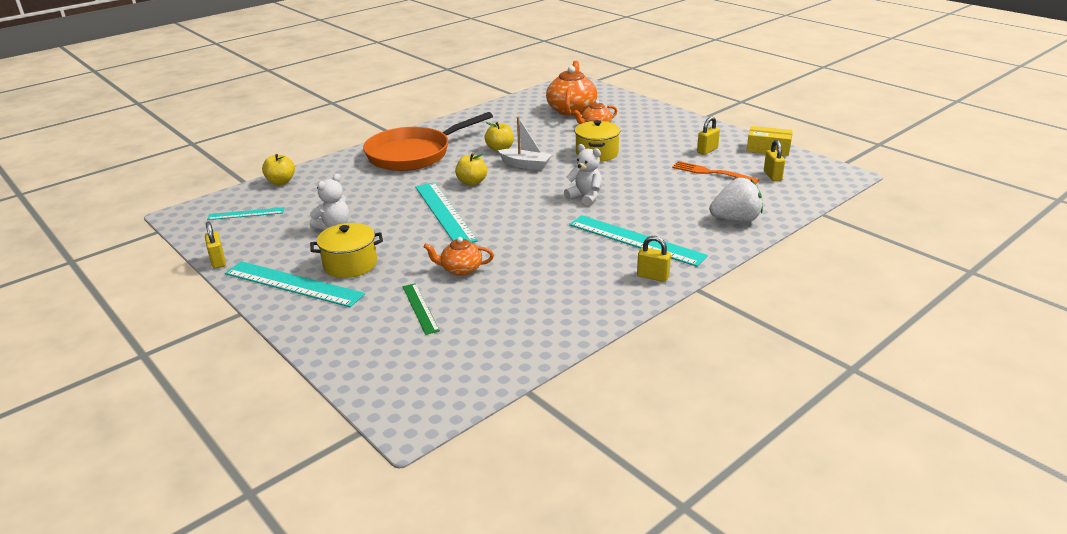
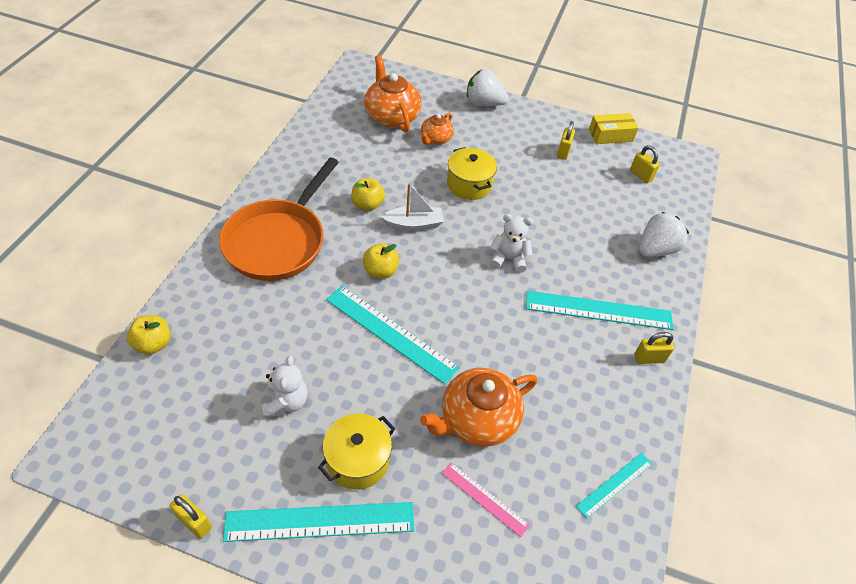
camera: 35 degrees left, 20 degrees up
(246, 214) = (157, 420): turquoise ruler -> turquoise ruler (614, 484)
(420, 308) = (484, 498): green ruler -> pink ruler
(461, 269) = (477, 419): orange teapot -> orange teapot, size x1.76
(661, 114) = (483, 103): none -> white strawberry
(711, 173) = (589, 186): orange fork -> none

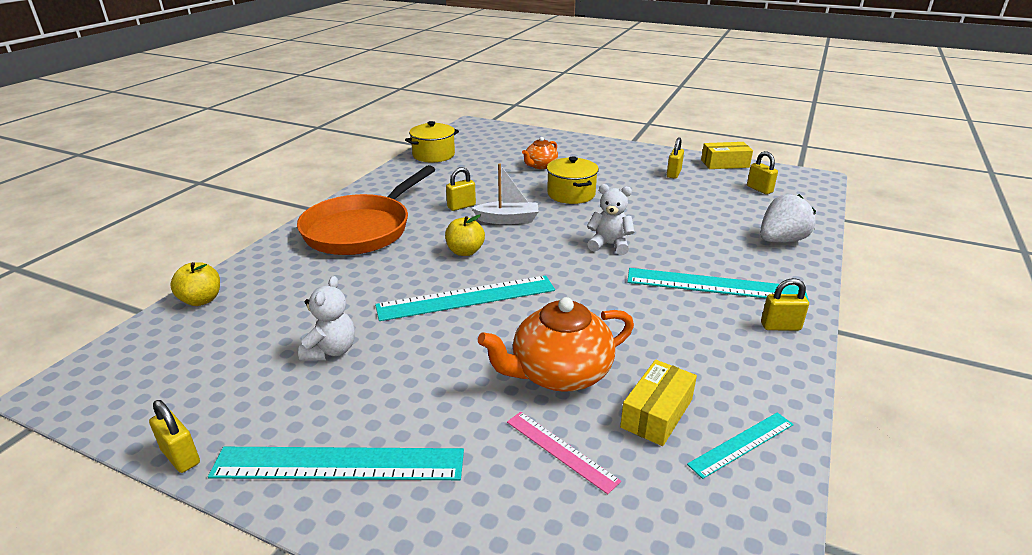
camera: 10 degrees right, 20 degrees down
(357, 460) = (402, 405): yellow pot -> yellow pot (433, 155)
(367, 205) = (461, 206): yellow apple -> yellow padlock
(390, 333) = (466, 298): turquoise ruler -> turquoise ruler turned 60 degrees counterclockwise
(391, 116) = (498, 152): orange teapot -> none
(483, 103) = (592, 144): white strawberry -> none
(553, 458) = (657, 413): none -> yellow box

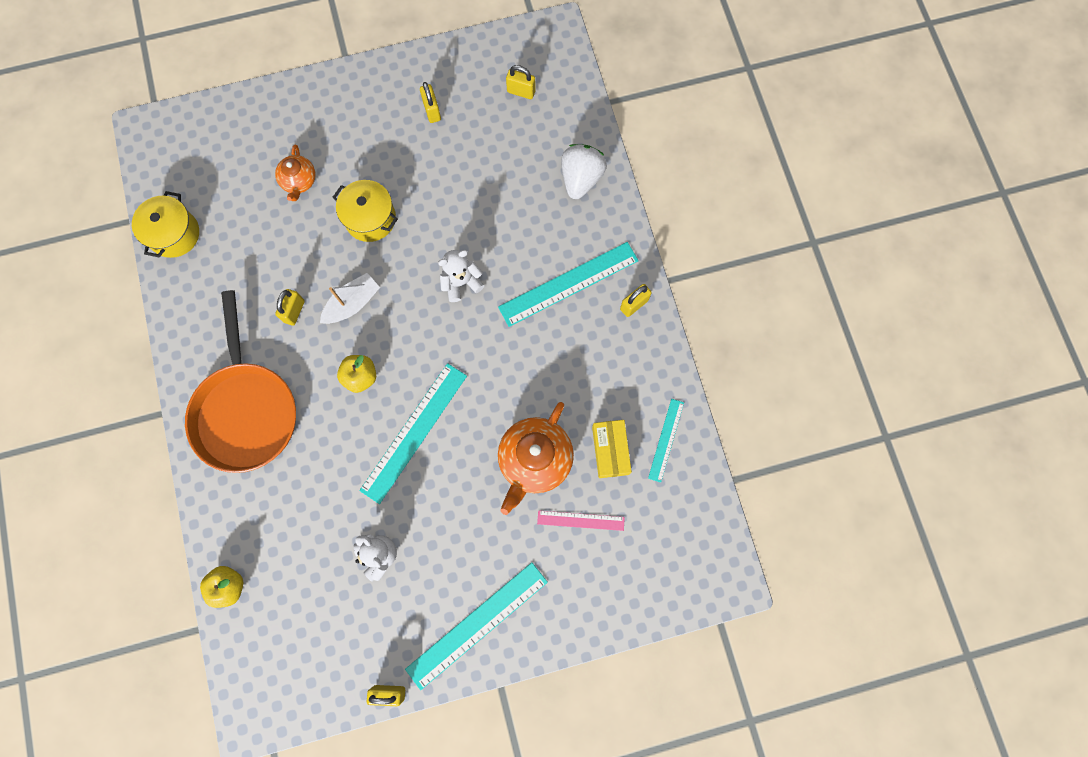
camera: 40 degrees left, 45 degrees up
(724, 164) = (464, 54): yellow box -> none

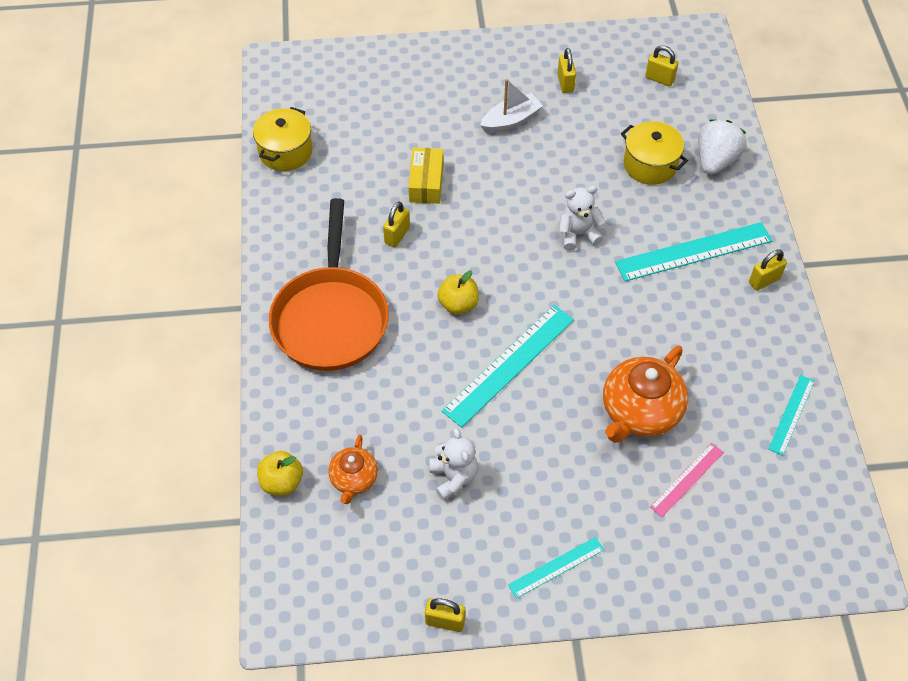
camera: 10 degrees right, 20 degrees down
(299, 181) = (420, 124): orange teapot -> orange teapot (354, 479)
(352, 303) = (459, 237): white boat -> white boat (511, 121)
(370, 218) = (489, 165): yellow pot -> yellow pot (650, 165)
(477, 625) = (556, 567): turquoise ruler -> turquoise ruler, size x0.55
(580, 520) = (687, 479): pink ruler -> pink ruler turned 60 degrees counterclockwise
(610, 450) = (727, 415): yellow box -> yellow box (426, 183)

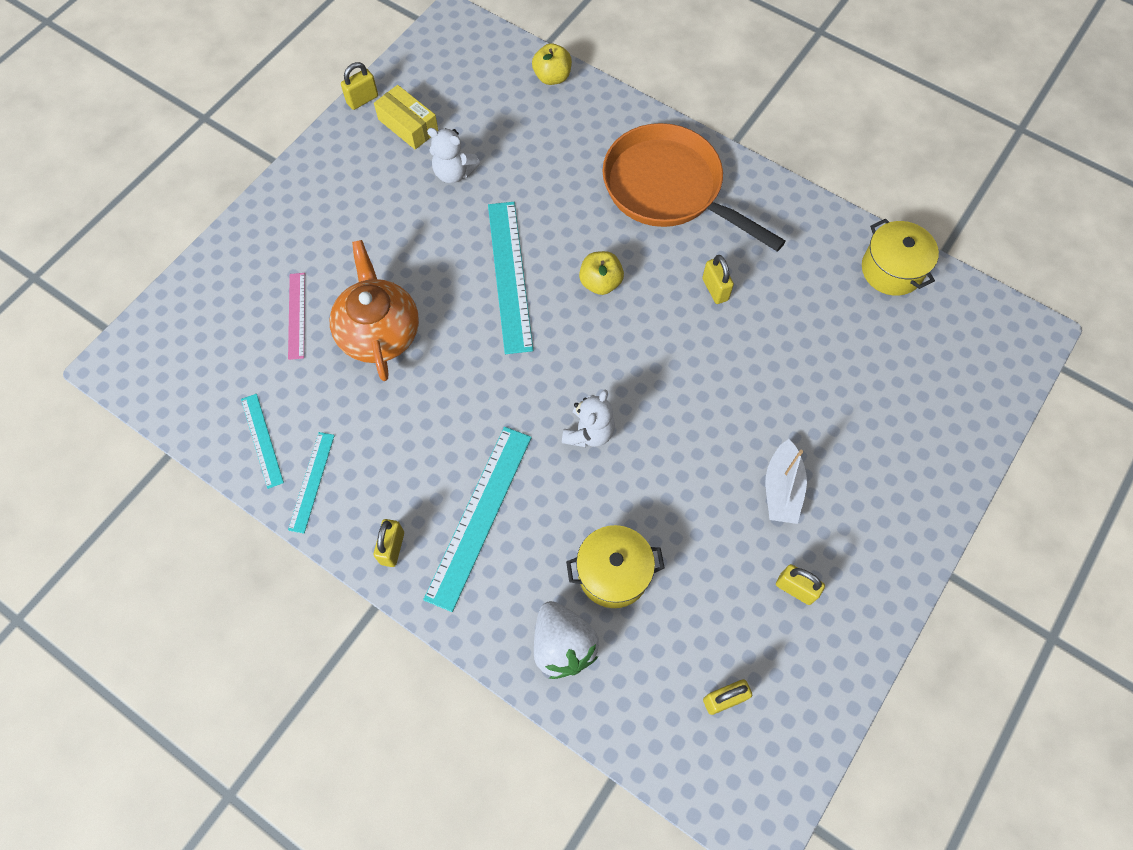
camera: 130 degrees right, 10 degrees up
(354, 479) = (513, 116): orange teapot -> none
(426, 183) = (759, 354): yellow box -> yellow box (408, 125)
(556, 567) = (328, 183): turquoise ruler -> turquoise ruler (312, 481)

